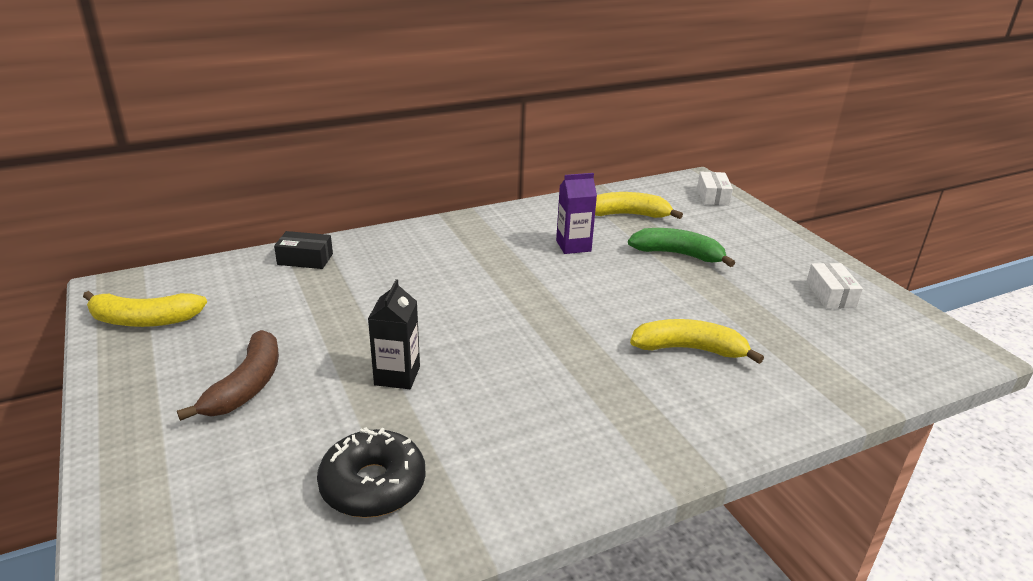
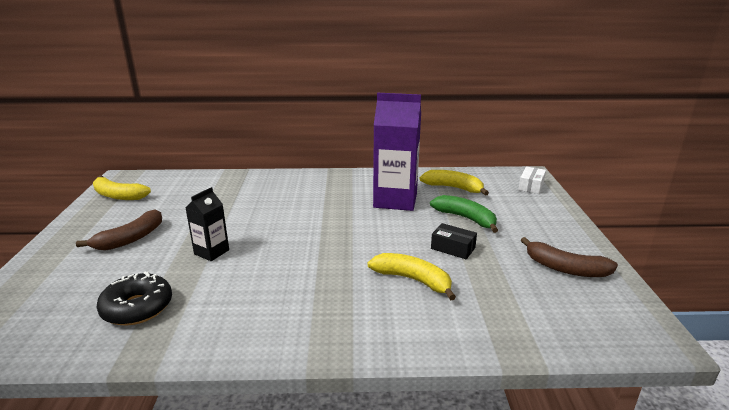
camera: 25 degrees right, 5 degrees down
(305, 259) = (227, 180): black box -> black box (453, 248)
(573, 246) = (395, 200): purple carton -> purple carton, size x1.94
(830, 295) = (565, 268): white box -> brown banana

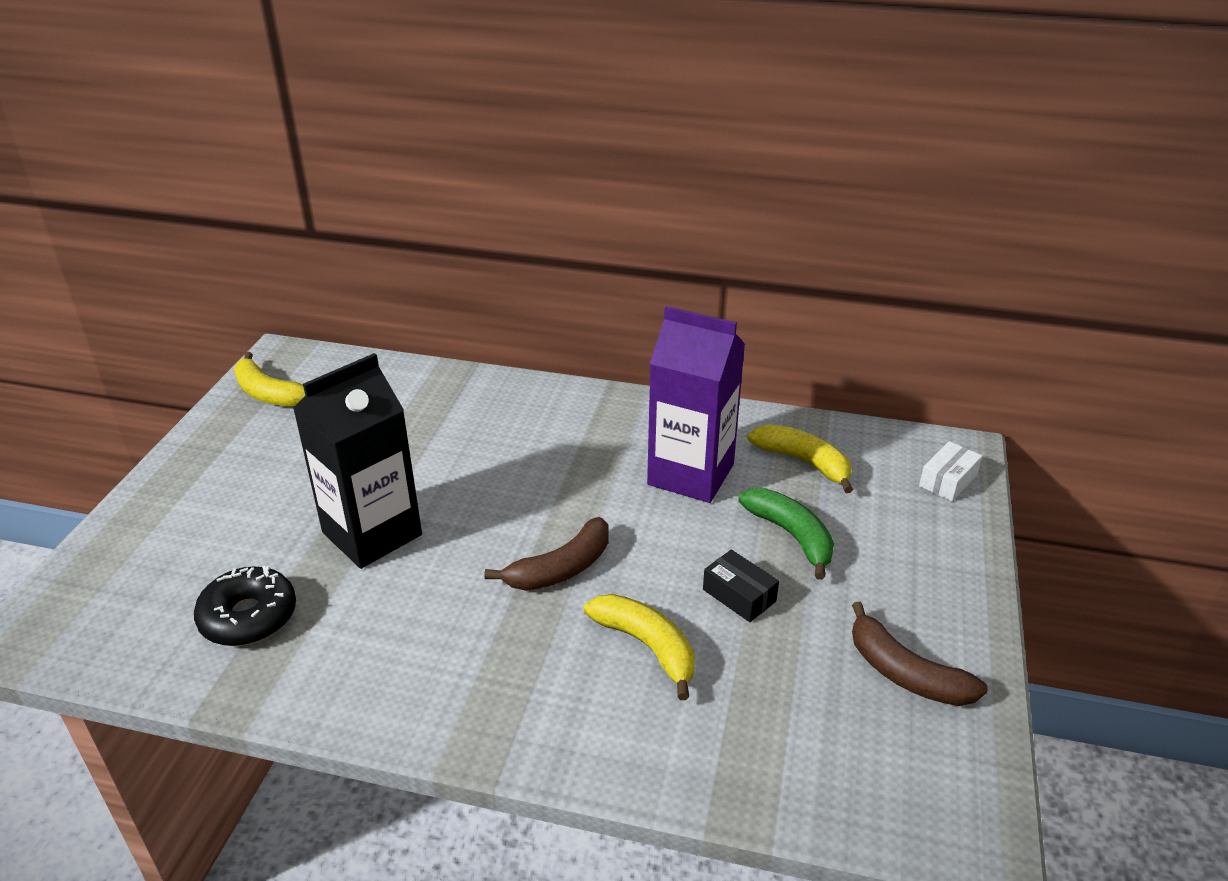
camera: 15 degrees right, 10 degrees up
(131, 238) = (267, 486): brown banana -> brown banana (561, 568)
(211, 252) = (372, 534): black carton -> black carton, size x1.94

